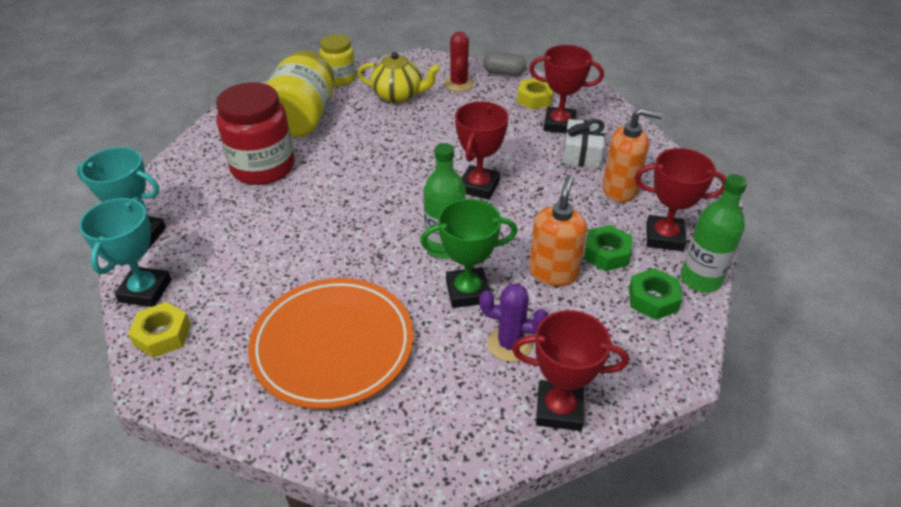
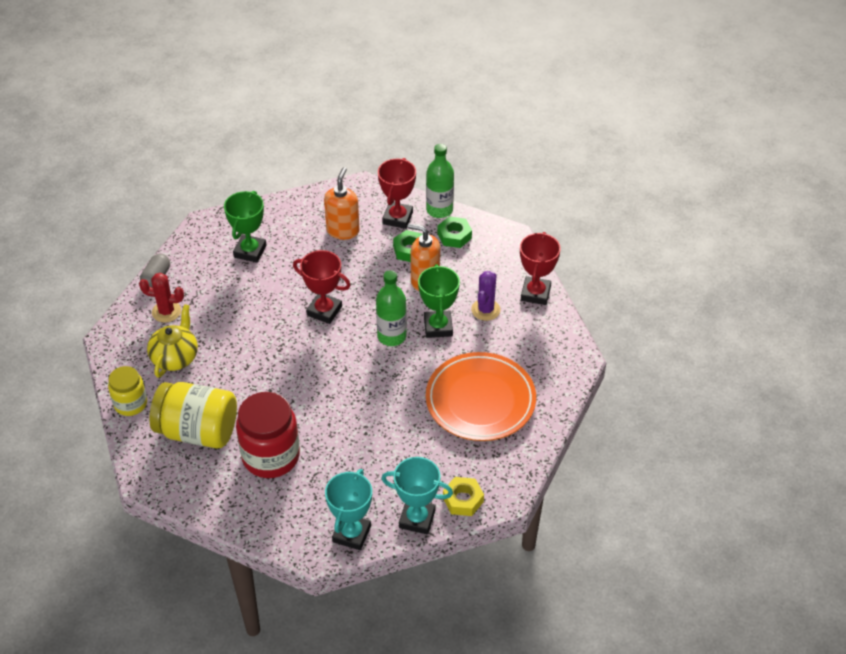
camera: 85 degrees left, 5 degrees up
(534, 99) = (206, 261): yellow nut -> none
(559, 124) = (250, 251): red trophy -> green trophy
(582, 153) = (293, 244): white gift -> none

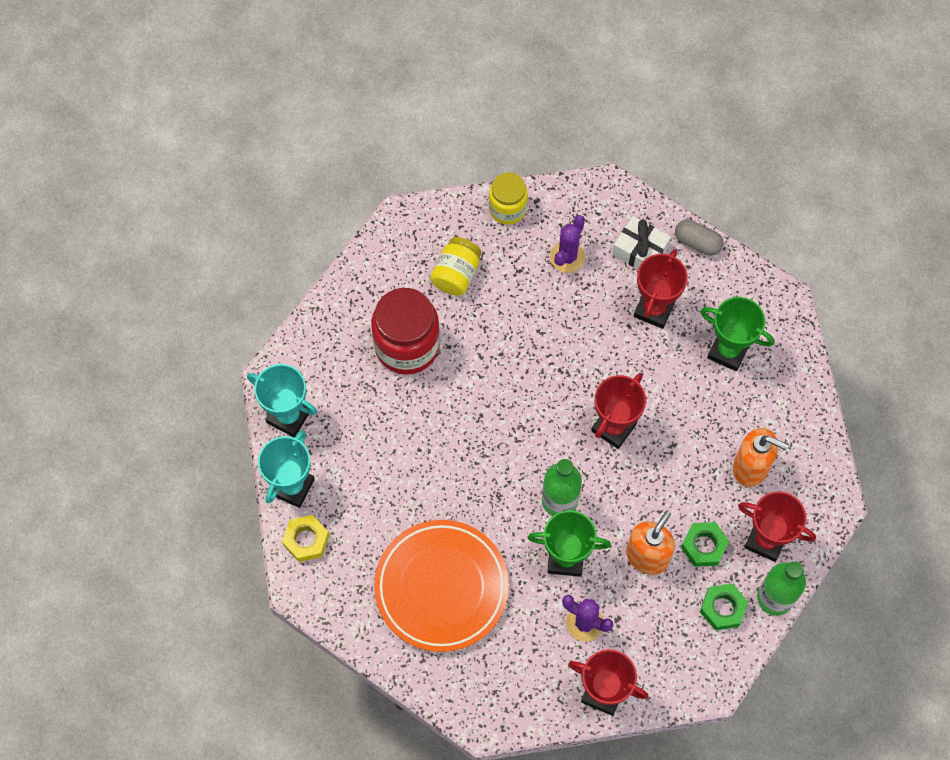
camera: 100 degrees right, 20 degrees up
(166, 311) = (640, 251): red cactus -> white gift
(175, 357) = (567, 257): yellow teapot -> purple cactus
(198, 431) = (456, 274): yellow jar -> yellow jar, size x0.60
(218, 297) = (654, 309): none -> red trophy

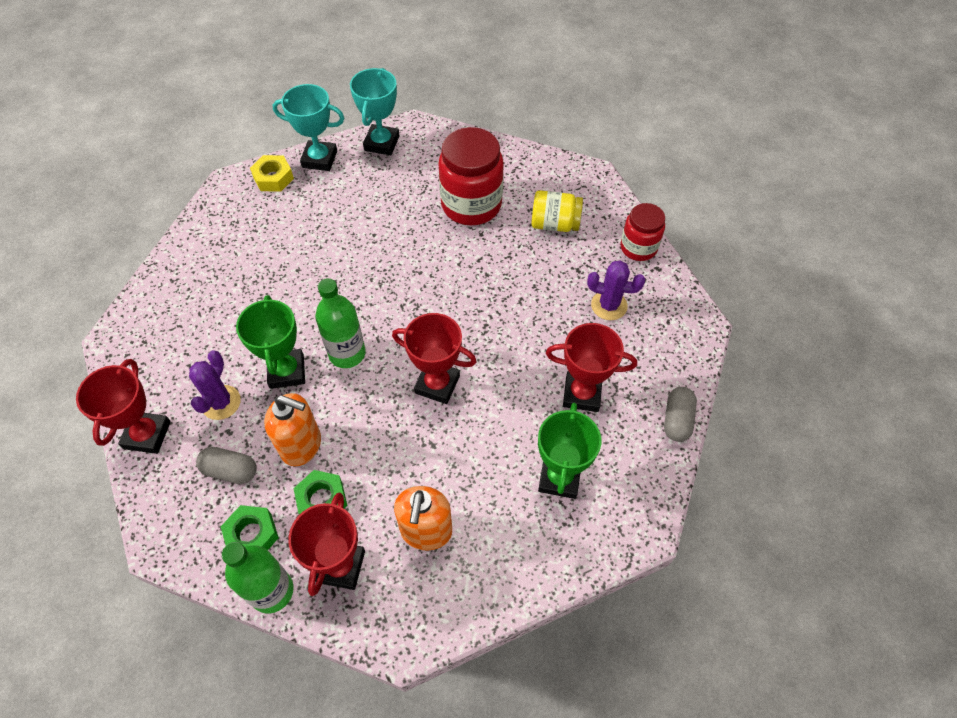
camera: 75 degrees right, 10 degrees down
(441, 587) = (243, 279): orange plate -> none
(507, 208) = (638, 247): yellow jar -> red jar
(640, 251) = (643, 367): white gift -> none
(657, 620) = (230, 470): none -> grey capsule

